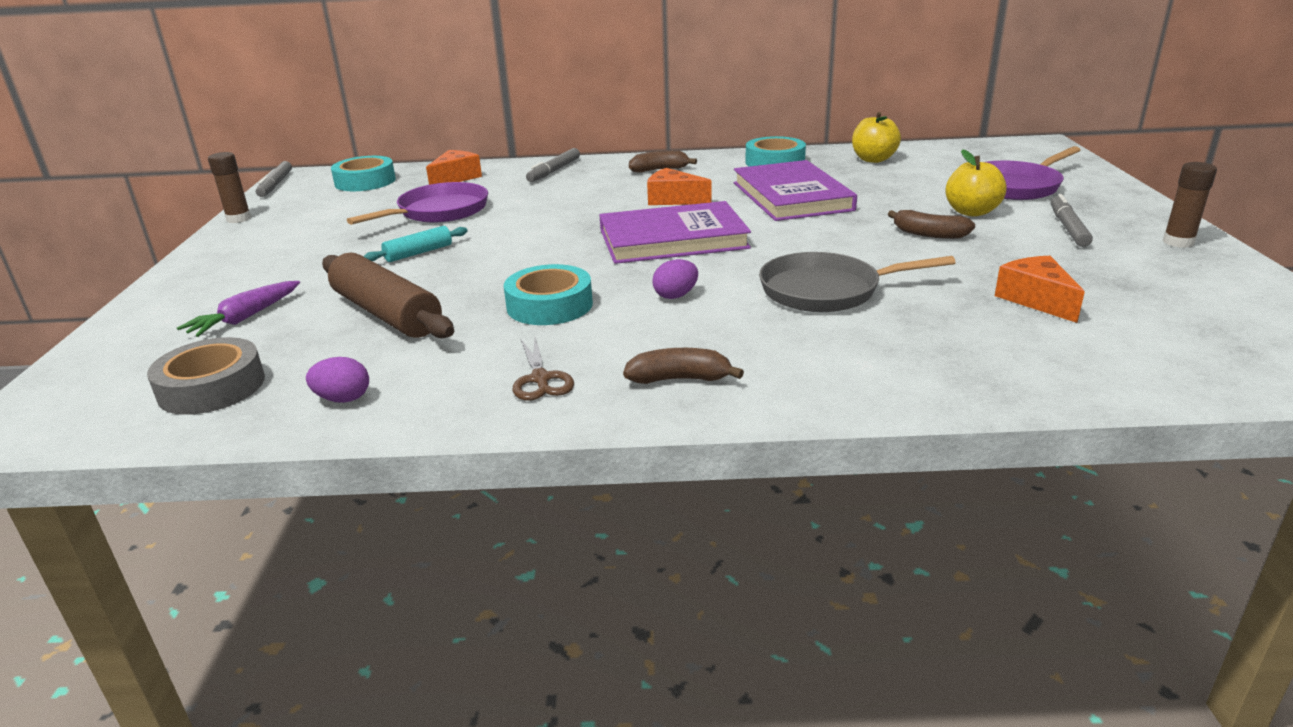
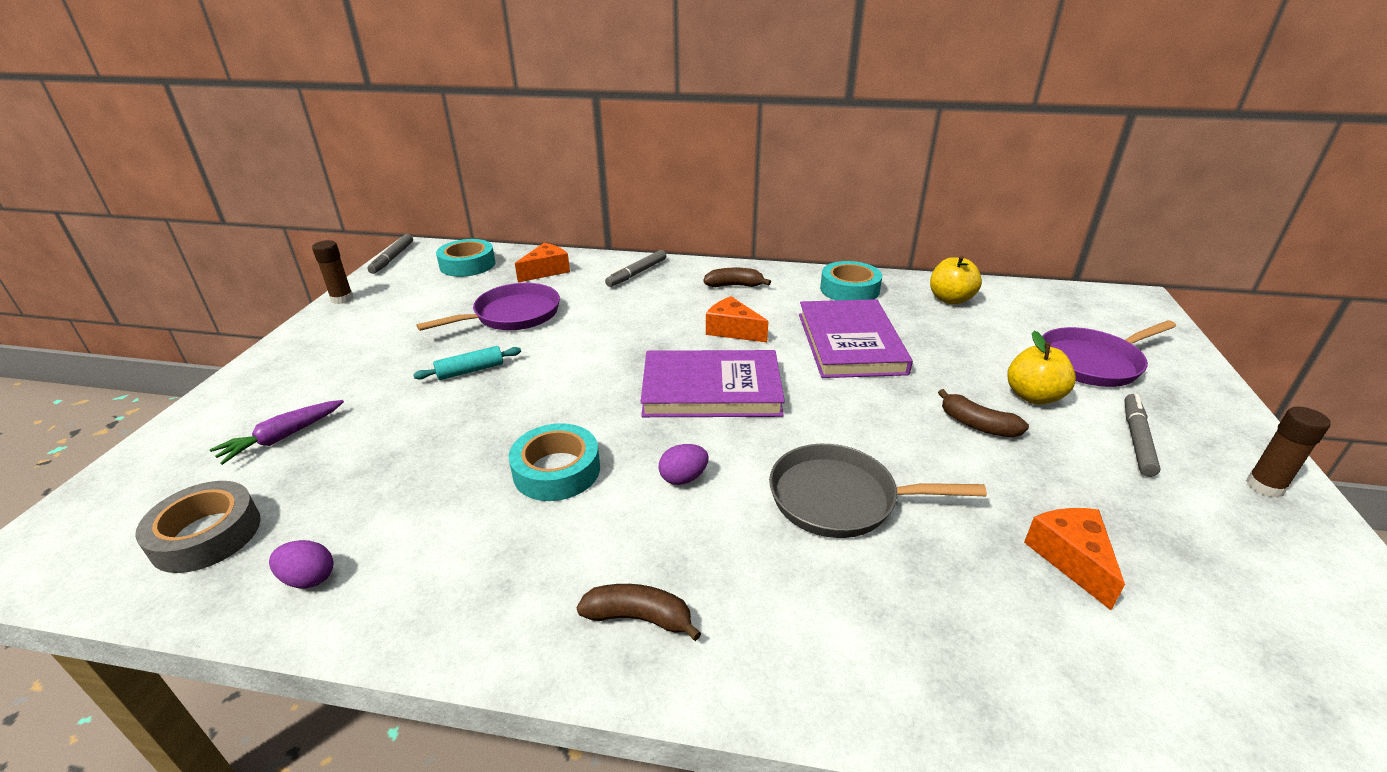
camera: 10 degrees right, 5 degrees up
(386, 314) = (404, 455): brown rolling pin -> none
(540, 379) = (502, 587): brown scissors -> none

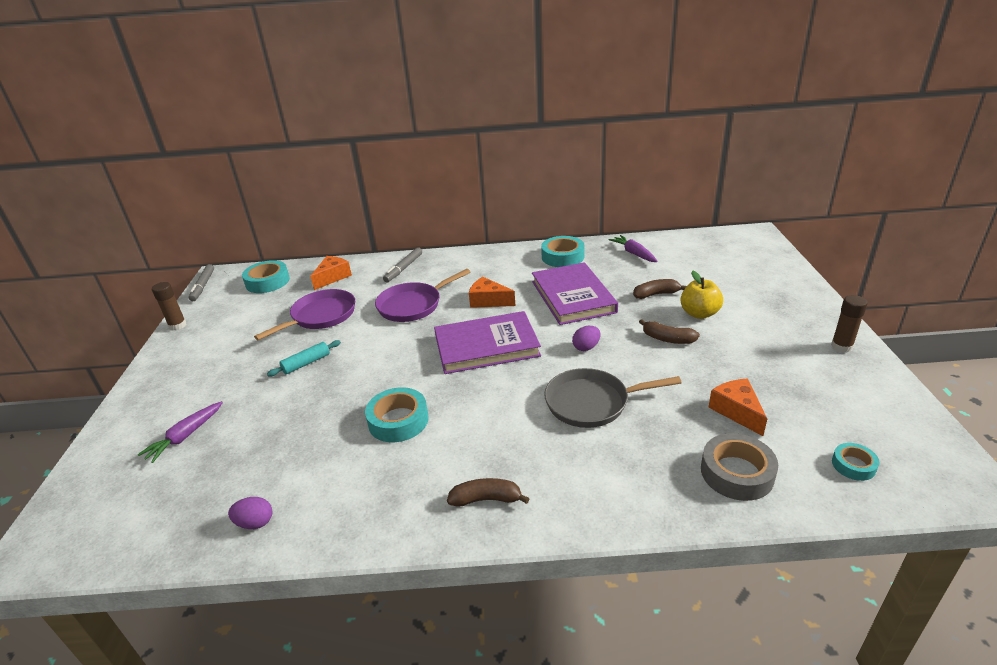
camera: 10 degrees left, 0 degrees up
(206, 535) = (164, 511): grey tape -> grey tape (736, 473)
(683, 478) = (486, 409): purple egg -> purple egg (586, 347)
(734, 285) = (479, 266): brown banana -> brown banana (656, 294)
(950, 299) = (633, 253): yellow apple -> purple carrot
(1092, 362) = (733, 284): purple pan -> purple pan (413, 305)
(1136, 439) = (766, 331): grey marker -> none
(1274, 700) = (853, 465): none -> turquoise tape

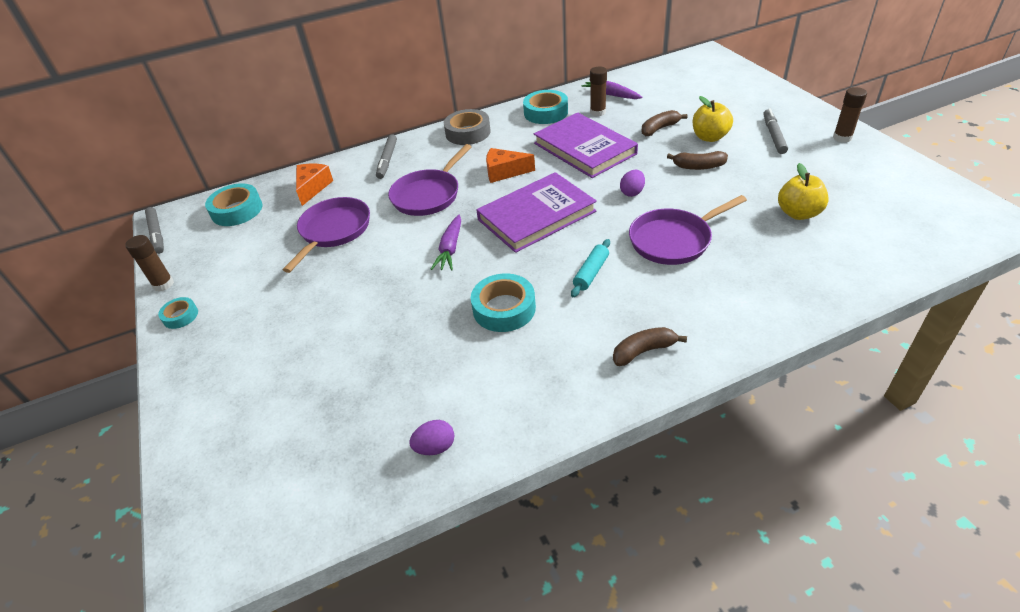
camera: 20 degrees left, 10 degrees up
(185, 436) = (281, 393): purple carrot -> purple carrot (450, 249)
(306, 363) = (358, 282): turquoise rolling pin -> turquoise rolling pin (591, 273)
(592, 402) = (673, 240): grey pan -> purple pan
(609, 266) = (598, 112): none -> brown glue stick
(736, 473) = (832, 263): grey tape -> grey tape (468, 133)
(737, 411) = (798, 213): orange cheese -> yellow apple
(767, 327) = (773, 135): none -> grey marker
(853, 465) = (912, 231): turquoise tape -> turquoise tape (180, 316)

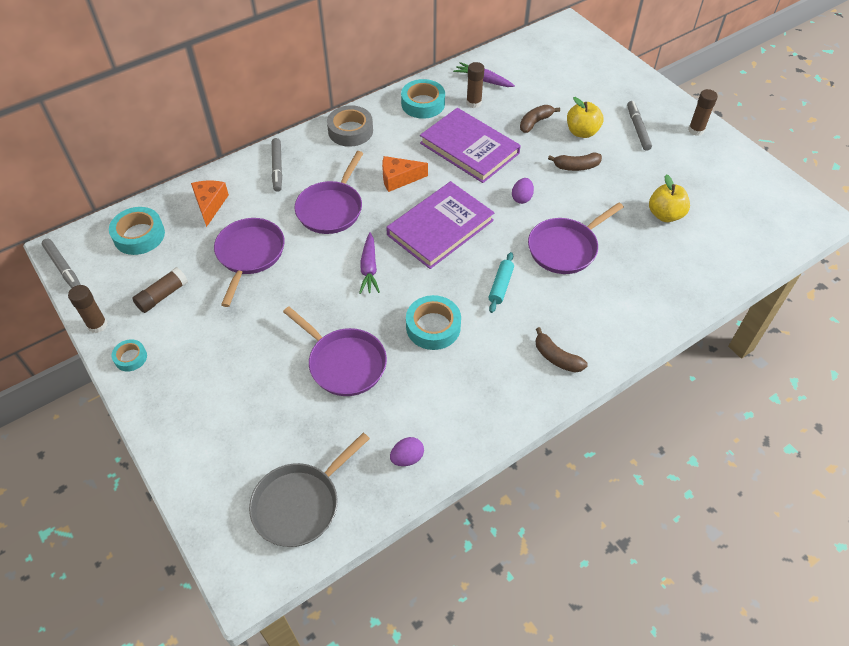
camera: 15 degrees left, 10 degrees up
(235, 262) = (162, 295): none -> brown glue stick
(293, 486) = (300, 504): none -> grey pan
(394, 338) = (344, 363): none -> purple pan
(643, 351) = (556, 357): brown banana -> brown banana turned 105 degrees counterclockwise

